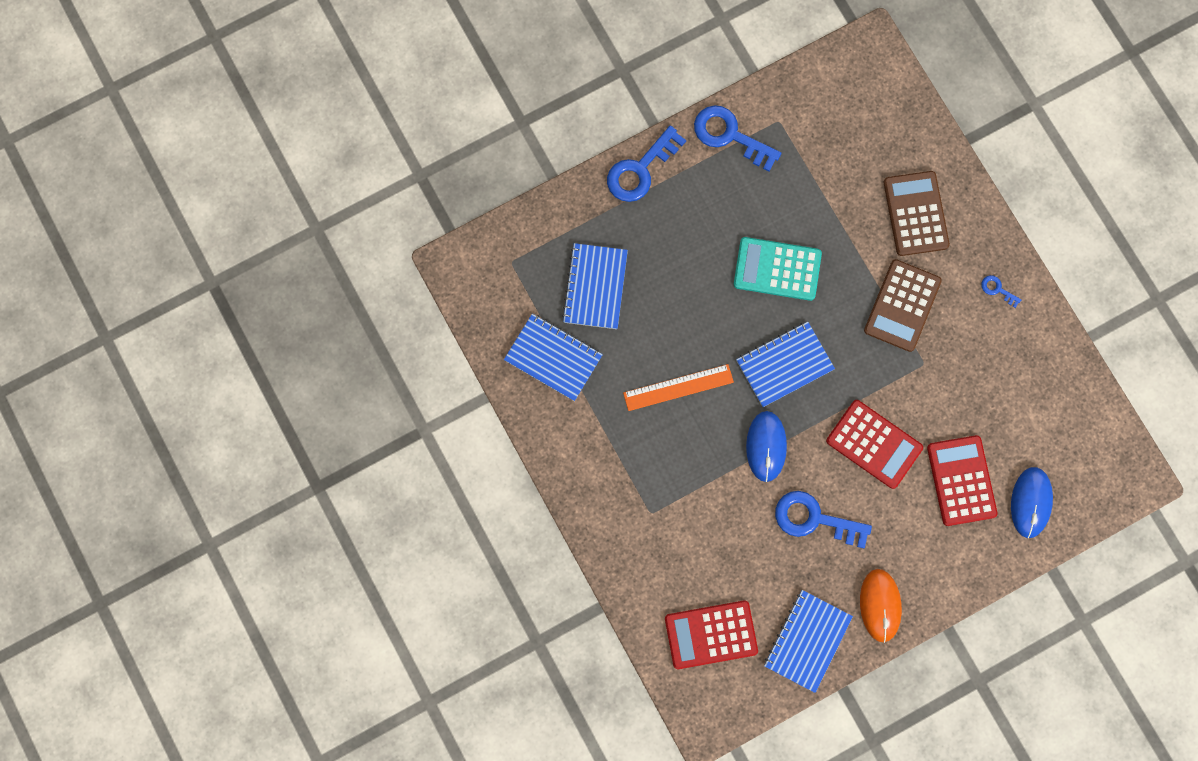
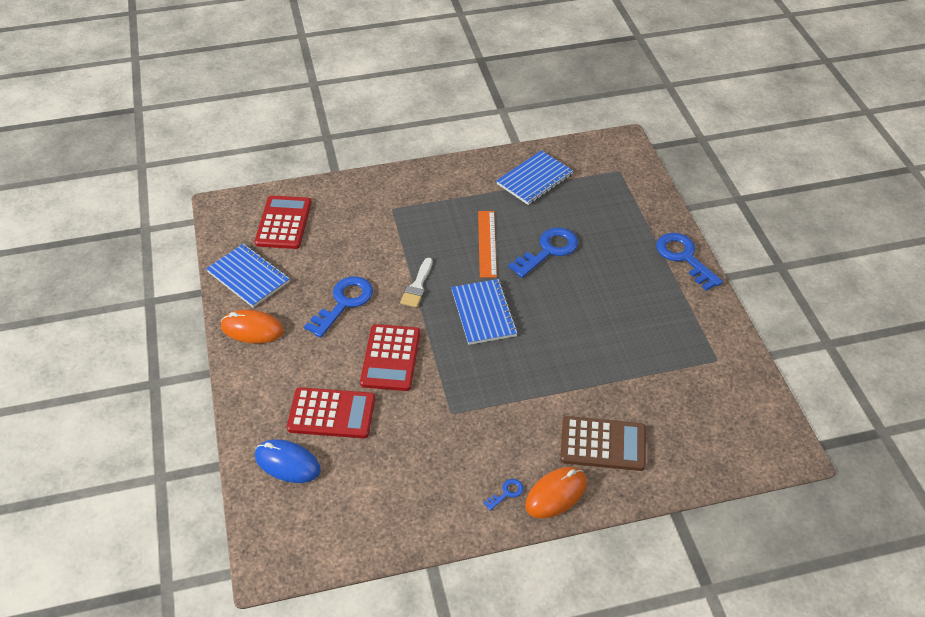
camera: 105 degrees right, 30 degrees down
(595, 287) = (586, 212): blue notebook -> none
(730, 135) = (708, 322): blue key -> blue key (548, 250)
(766, 446) = (417, 286): blue mouse -> white brush
(777, 269) = (572, 327): turquoise calculator -> none
(874, 444) = (391, 358): red calculator -> red calculator turned 45 degrees counterclockwise
(902, 306) = (512, 410): brown calculator -> none
(984, 246) = (556, 494): none -> orange mouse

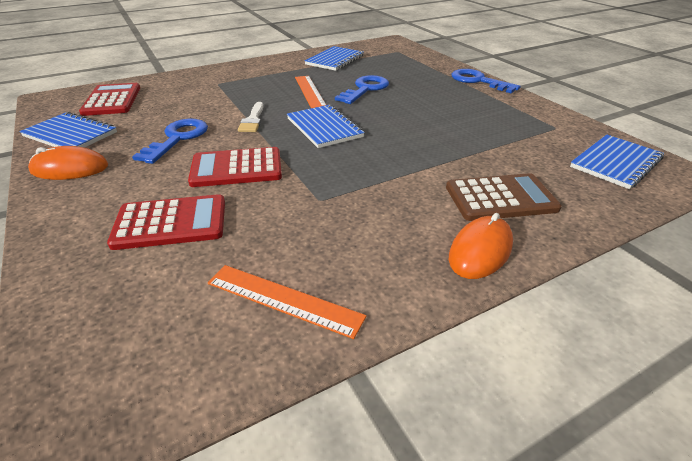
camera: 15 degrees left, 10 degrees down
(287, 463) = (108, 283): blue mouse -> none
(391, 358) = (236, 168): red calculator -> red calculator turned 90 degrees clockwise
(401, 504) = (284, 299): none -> orange ruler
(506, 493) = (420, 261): blue key -> none
(738, 424) = (615, 163): none -> blue notebook

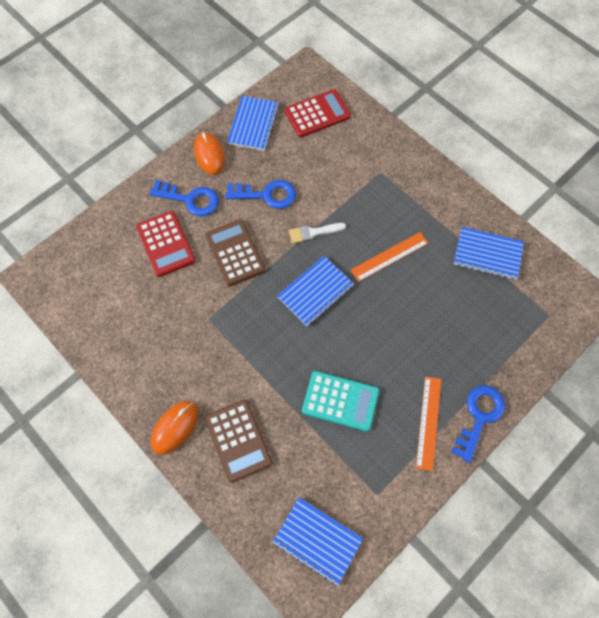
camera: 75 degrees right, 30 degrees up
(236, 168) = (235, 253): red calculator -> brown calculator
(284, 299) = (115, 328): orange ruler -> orange ruler (428, 422)
(365, 89) = (413, 305): blue key -> blue key (190, 199)
(455, 131) = (340, 401): none -> turquoise calculator
(480, 250) = (175, 427): orange mouse -> orange mouse turned 75 degrees counterclockwise

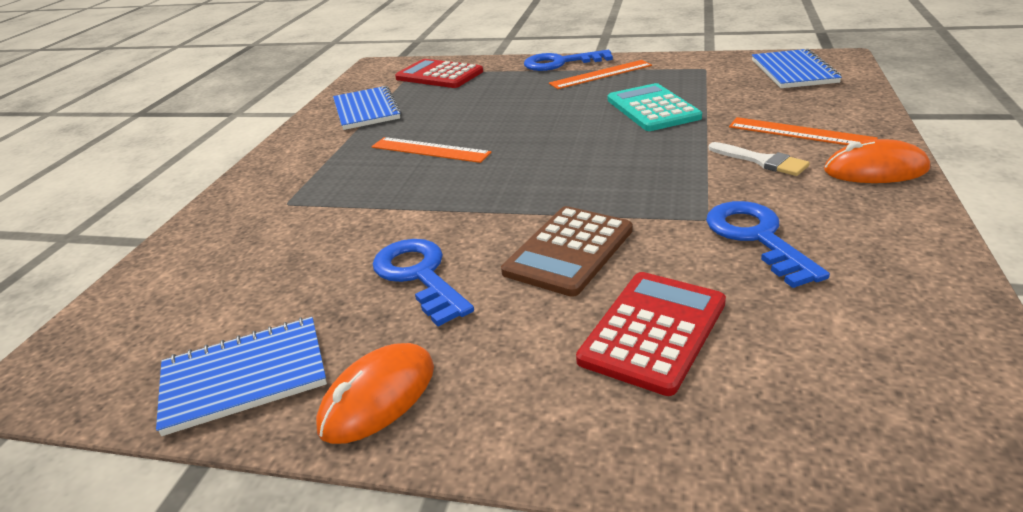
camera: 120 degrees left, 35 degrees down
(190, 199) = (521, 357): blue key -> blue key (757, 237)
(238, 440) = (800, 133): brown calculator -> orange ruler
(313, 232) = (450, 207): white brush -> white brush (762, 161)
(315, 291) = (543, 169): blue notebook -> none
(317, 114) = (175, 309): red calculator -> red calculator (439, 75)

